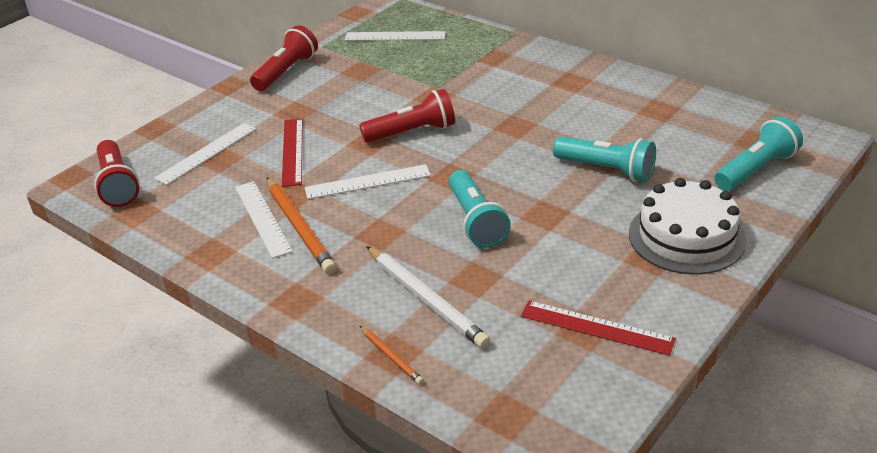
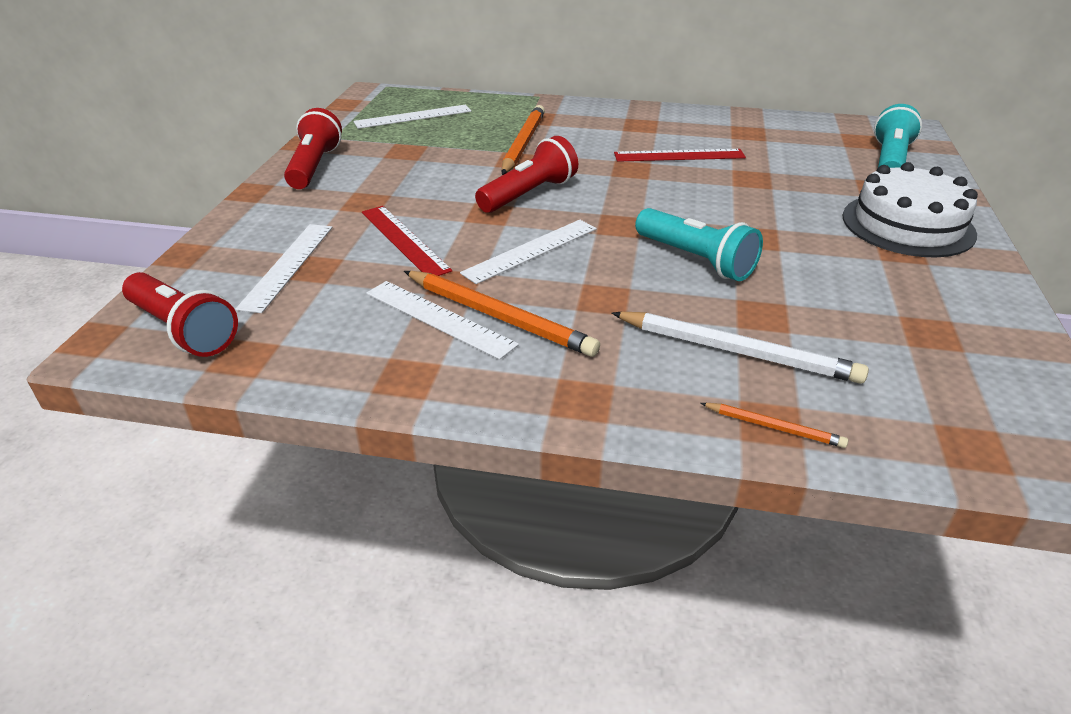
camera: 30 degrees left, 0 degrees up
(454, 81) = (523, 143): none -> orange pencil
(596, 327) = (940, 327): red ruler -> red ruler (679, 155)
(607, 170) = (765, 187): turquoise flashlight -> none

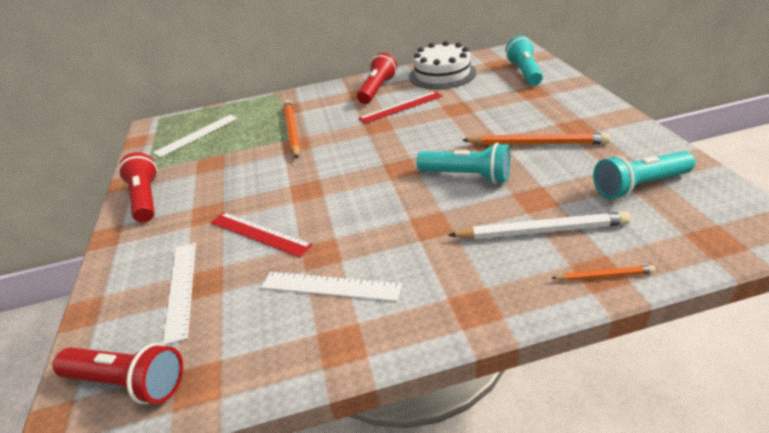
camera: 20 degrees left, 0 degrees up
(499, 316) = (372, 267): orange pencil -> orange pencil (536, 143)
(529, 194) = (324, 167): red flashlight -> red flashlight (377, 89)
(531, 250) = (356, 208): white ruler -> none
(907, 225) = (566, 110): white cake -> white cake (442, 74)
(924, 348) = (639, 186): none -> turquoise flashlight

